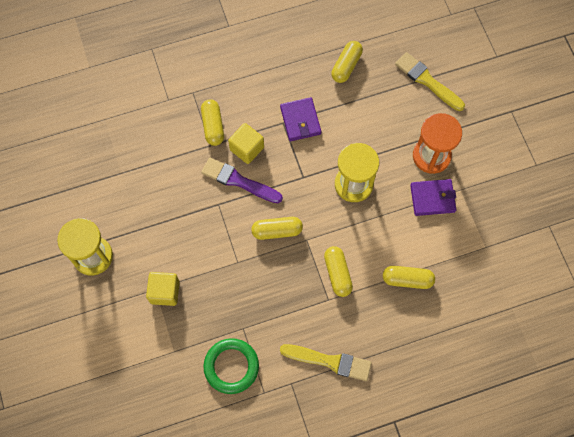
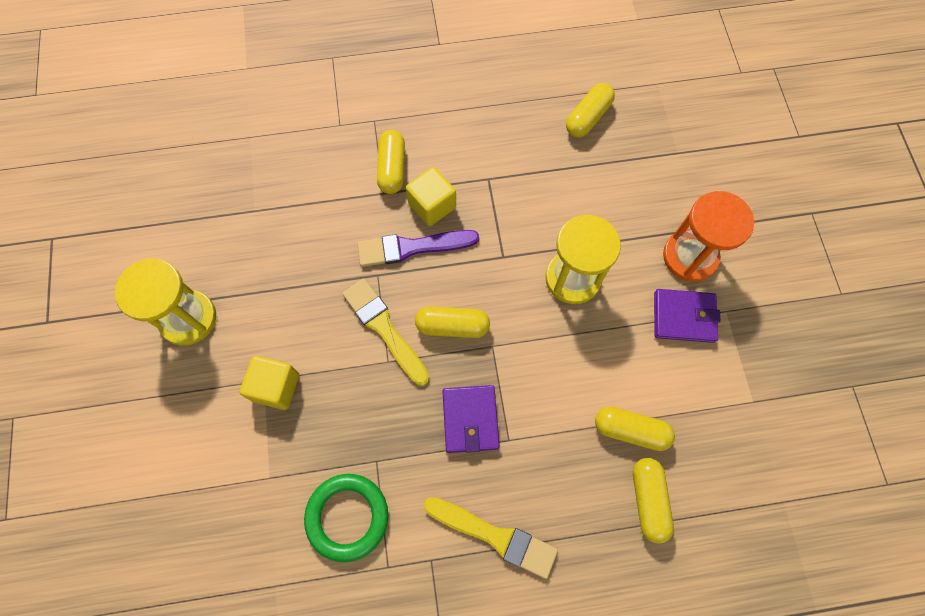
camera: 10 degrees right, 0 degrees up
(238, 181) = (412, 247): purple brush -> purple brush turned 45 degrees counterclockwise
(300, 121) = (512, 179): purple wallet -> purple wallet (470, 419)
(337, 274) = (528, 403): yellow capsule -> yellow capsule (648, 500)
(427, 81) = (697, 154): yellow brush -> yellow brush (384, 329)

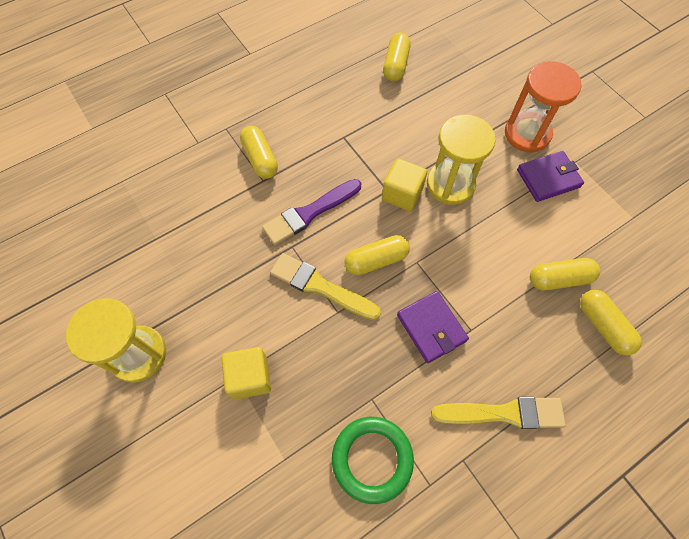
camera: 25 degrees left, 5 degrees down
(432, 205) = (309, 174): yellow cube -> yellow cube (402, 194)

